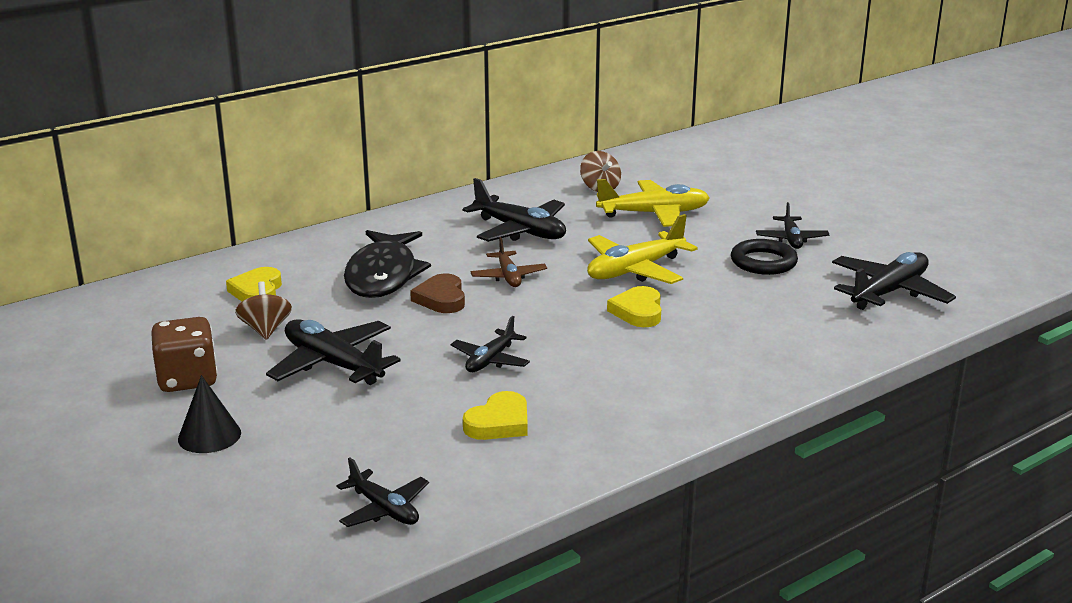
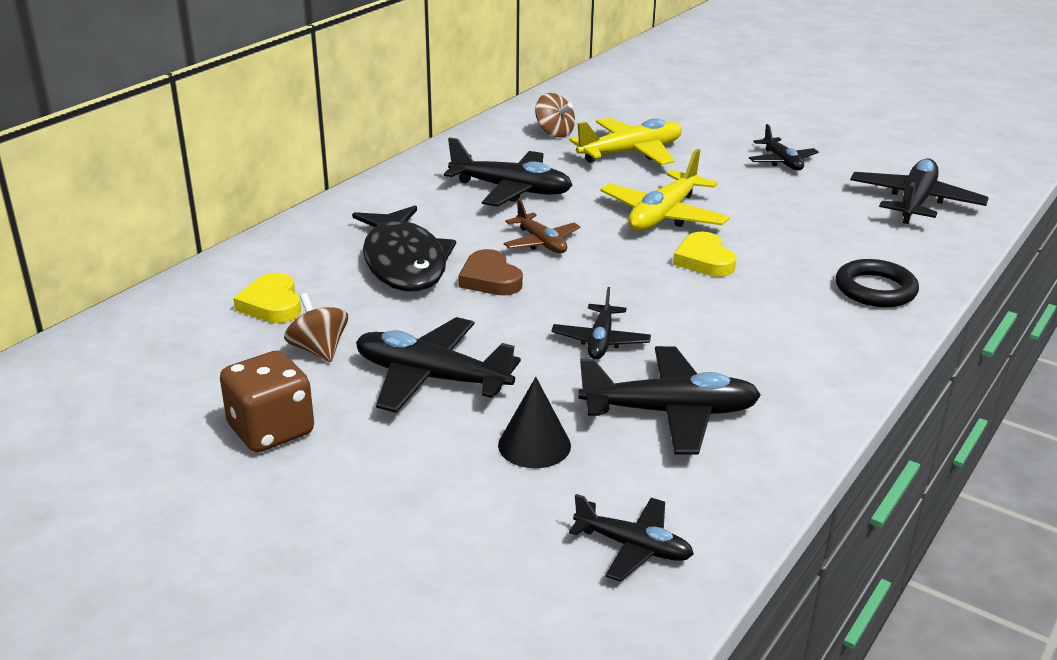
camera: 20 degrees left, 5 degrees up
(209, 436) = (354, 498): black cone -> black cone (534, 445)
(499, 423) = (670, 413): yellow heart -> black plane
(763, 262) = (777, 189): black ring -> black ring (875, 289)

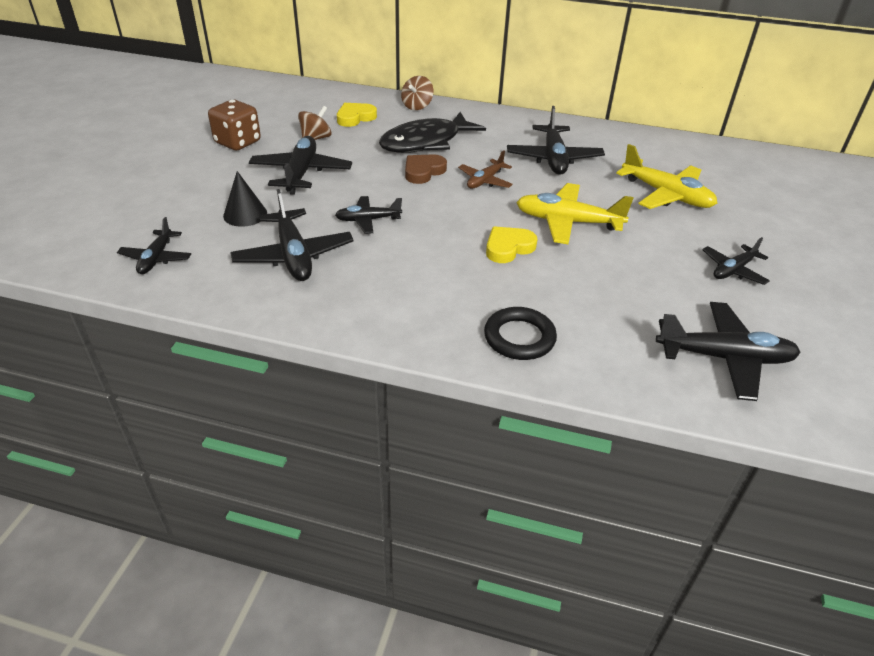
camera: 70 degrees right, 10 degrees up
(554, 133) = (667, 159): brown spinning top -> brown spinning top (417, 106)

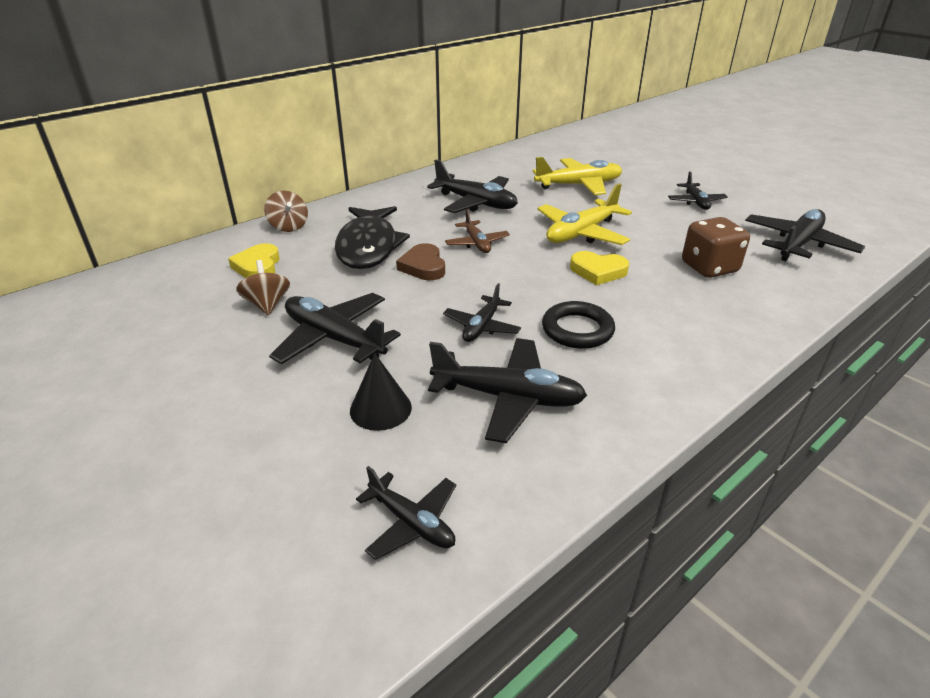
camera: 55 degrees left, 5 degrees down
(238, 142) = (192, 363): brown dice -> brown dice (709, 268)
(508, 248) = (598, 271): yellow heart -> yellow heart turned 75 degrees counterclockwise
(519, 338) = (736, 313): black ring -> black ring (577, 330)

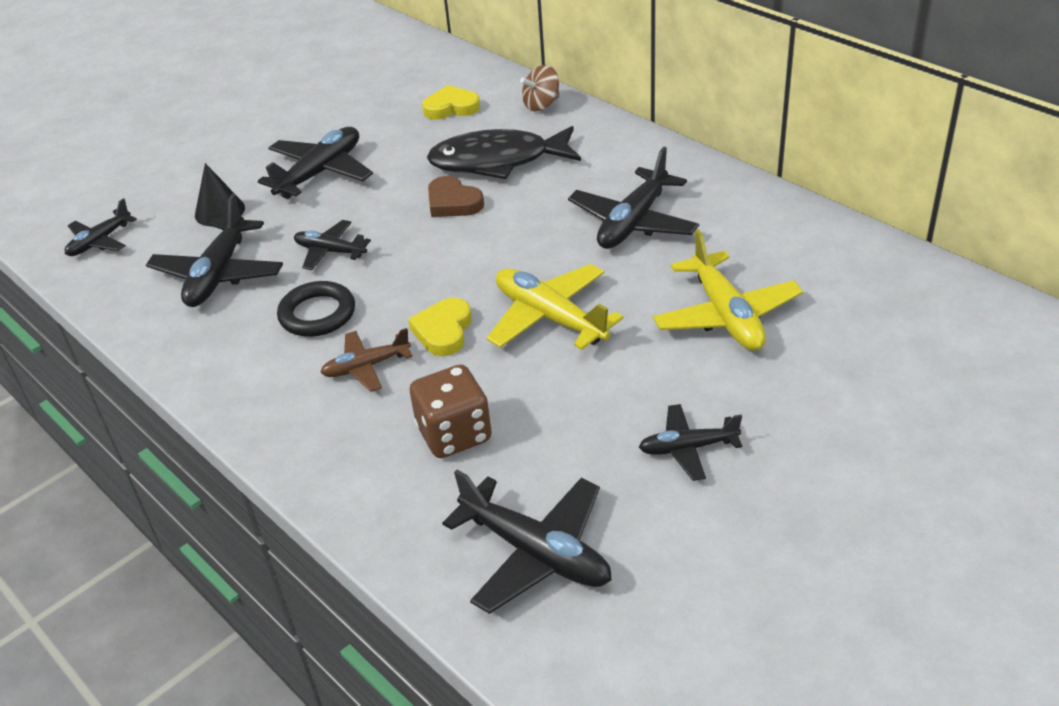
camera: 90 degrees right, 5 degrees up
(267, 305) = (379, 128): brown spinning top -> none
(423, 266) = (453, 202): brown heart -> brown heart turned 120 degrees counterclockwise
(476, 243) = (512, 233): brown plane -> brown plane (366, 367)

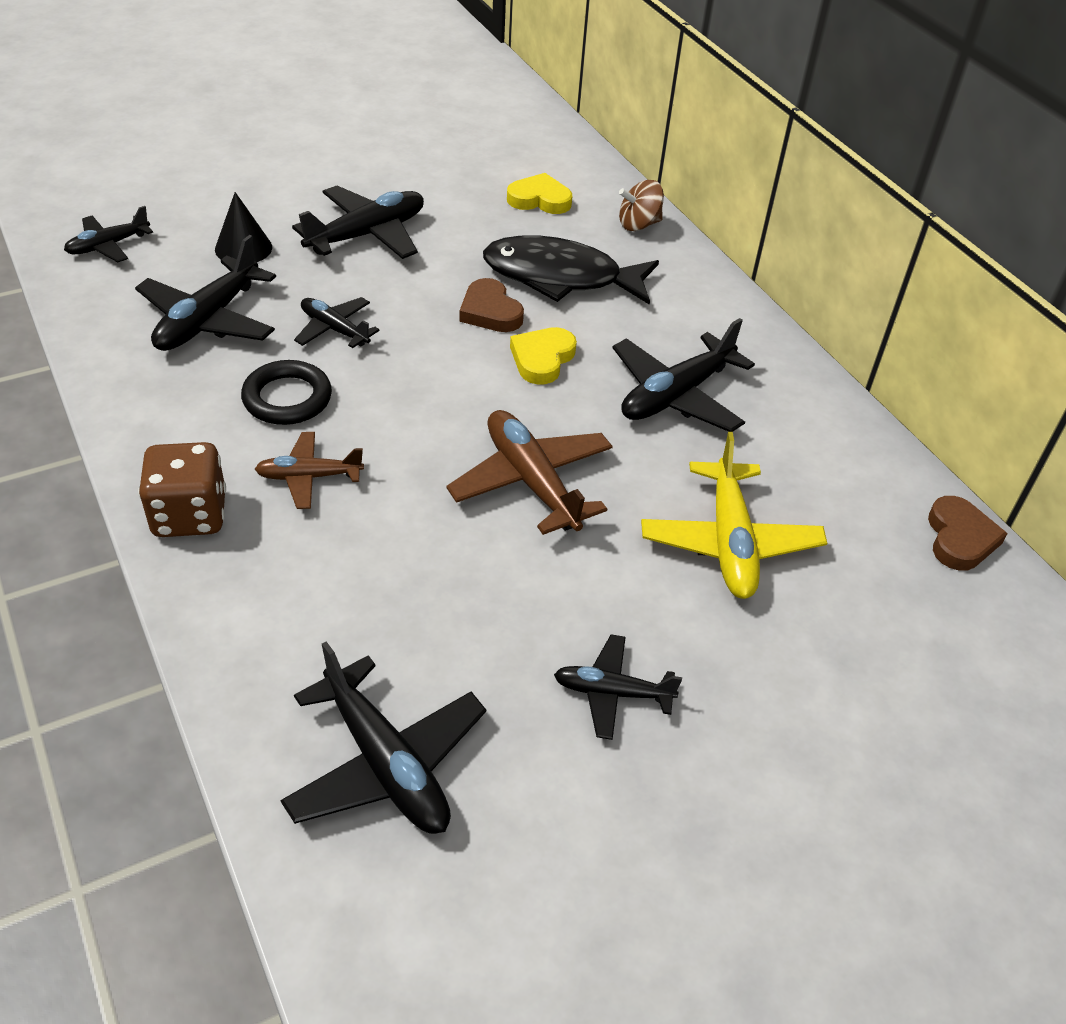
camera: 10 degrees right, 5 degrees up
(443, 331) = (410, 460): yellow heart -> yellow heart (542, 359)
(454, 434) = (364, 588): brown dice -> brown dice (190, 515)
(550, 317) = (532, 482): yellow plane -> brown plane
(897, 261) = (960, 538): none -> brown heart

